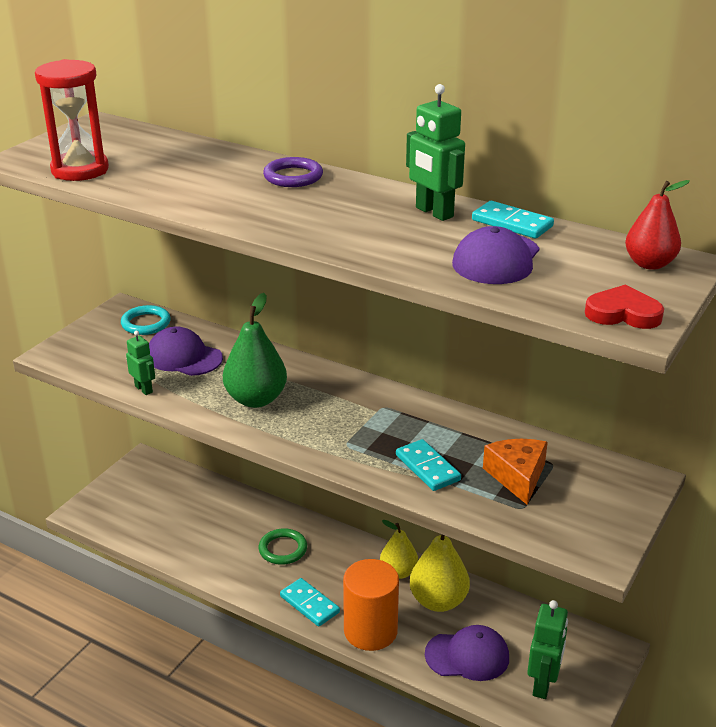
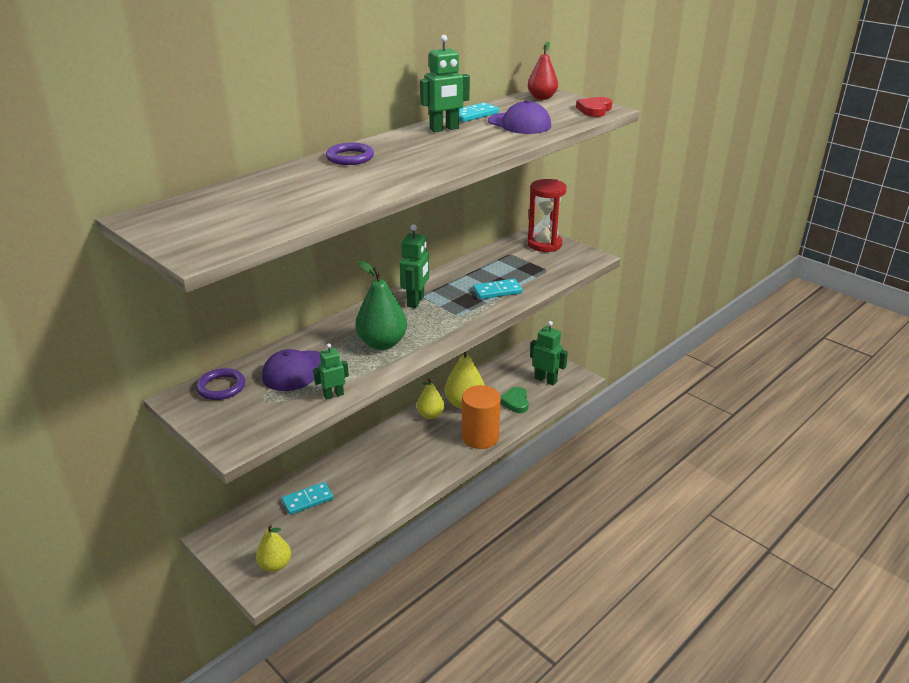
camera: 75 degrees left, 0 degrees up
(80, 170) = (258, 228): red hourglass -> red hourglass (544, 244)
(112, 512) = (275, 565): none -> yellow pear
(146, 323) = (221, 387): turquoise ring -> purple ring
(283, 549) = (380, 465): green ring -> none
(309, 604) = (444, 461): turquoise domino -> turquoise domino (307, 500)
(366, 405) = (416, 301): none -> green robot
(467, 656) = (515, 402): purple cap -> green heart
(517, 476) = (517, 266): orange cheese -> none

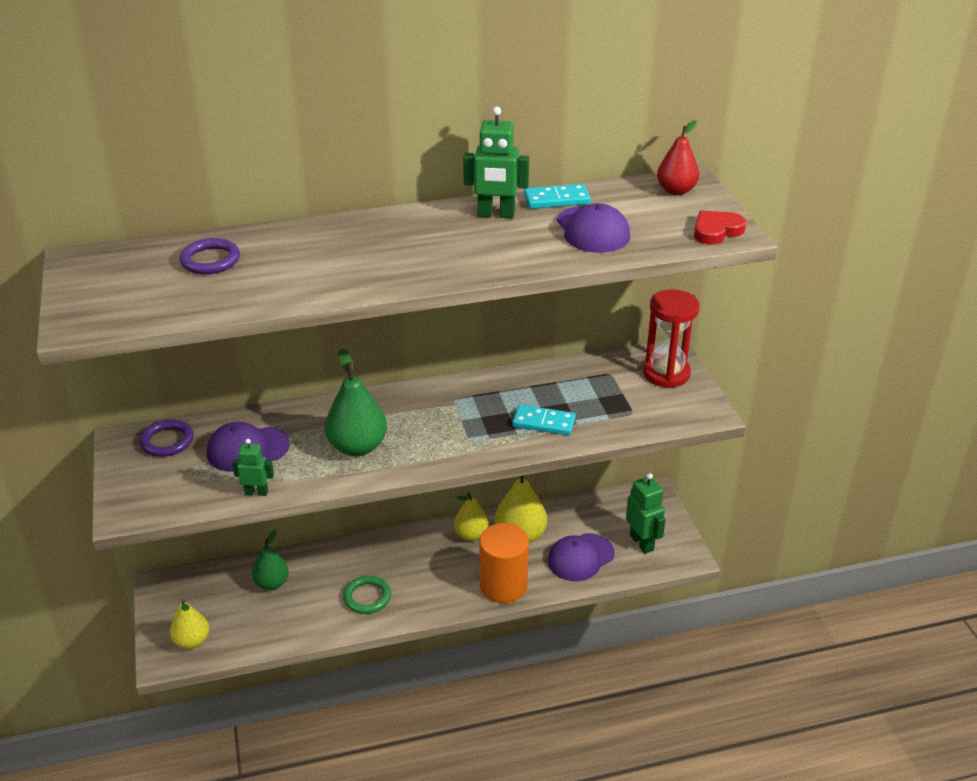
camera: 30 degrees right, 5 degrees up
(307, 500) = (272, 583): turquoise domino -> green pear
(350, 157) = (347, 232): purple ring -> purple ring (210, 260)
(390, 480) = (367, 597): none -> green ring
(416, 301) = (441, 404): green robot -> none
(515, 402) = (580, 557): green heart -> purple cap

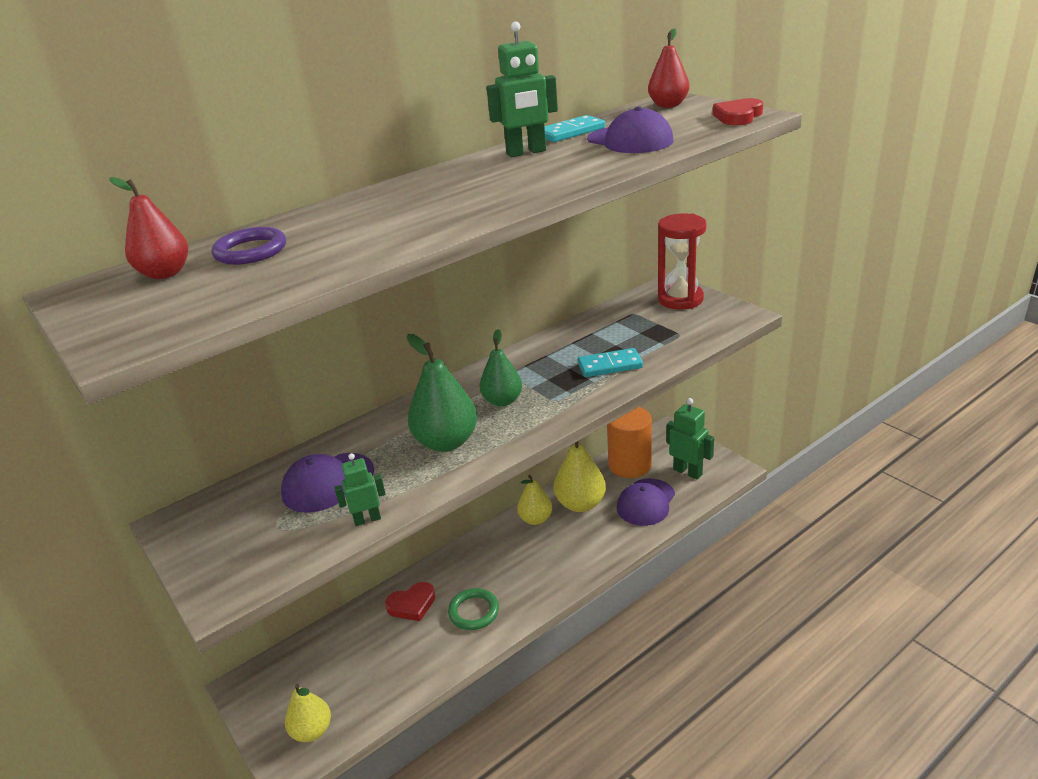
camera: 20 degrees left, 5 degrees down
(142, 263) = (165, 273): none -> red pear
(167, 441) = (228, 506): purple ring -> none
(272, 583) = (367, 636): green pear -> green pear (502, 401)
(322, 570) = (412, 604): none -> red heart
(503, 586) = (596, 551): orange cylinder -> orange cylinder (630, 465)

